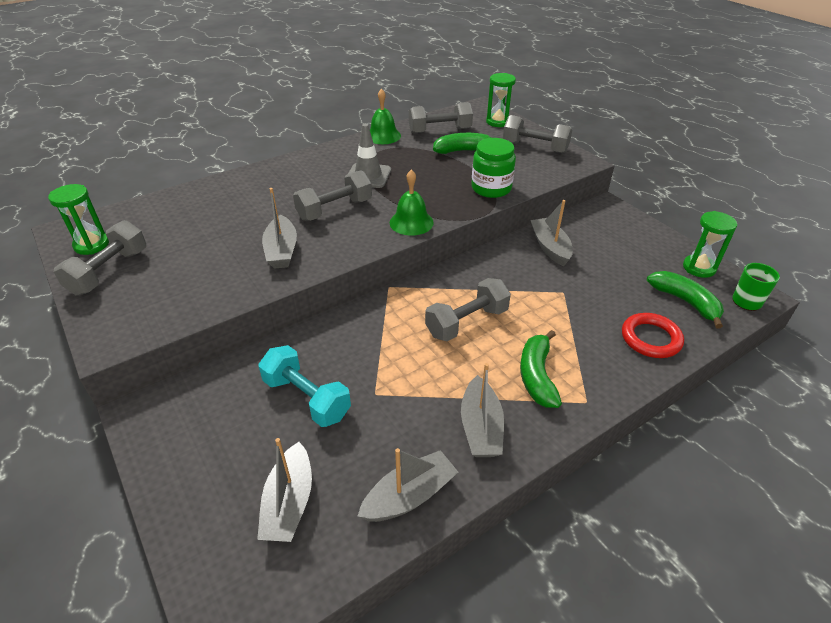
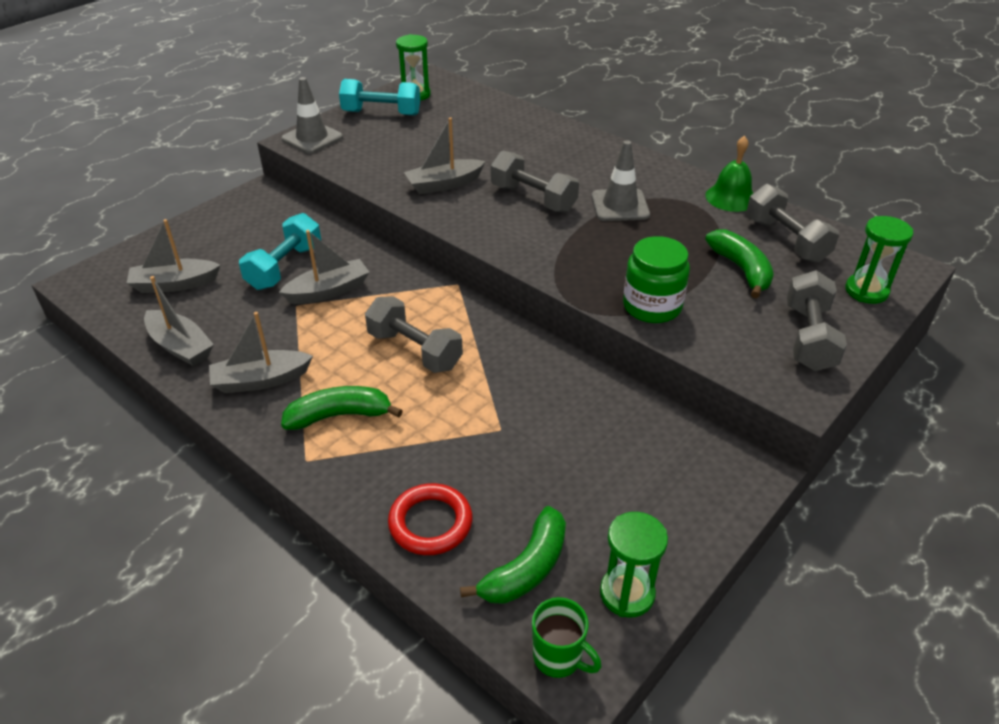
camera: 75 degrees right, 0 degrees up
(109, 272) = (381, 113): grey dumbbell -> turquoise dumbbell
(116, 328) = (312, 138): none -> grey traffic cone
(411, 222) = (534, 254): green bell -> none
(550, 247) = (598, 409): grey boat -> grey boat (328, 291)

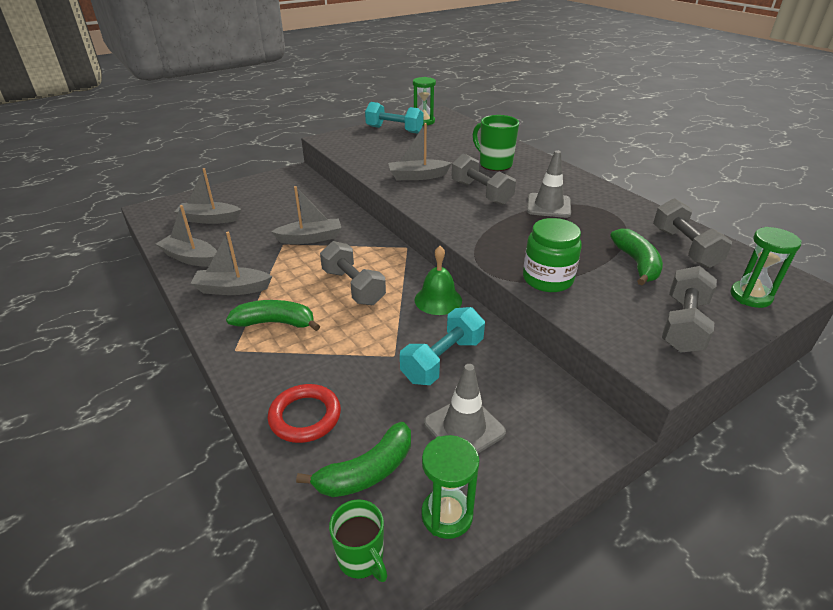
camera: 15 degrees right, 5 degrees down
(180, 346) = (191, 258): grey boat -> grey boat turned 150 degrees clockwise
(285, 267) = (288, 219): turquoise dumbbell -> turquoise dumbbell (443, 360)
(312, 138) = (339, 139): grey traffic cone -> grey traffic cone (464, 428)
(533, 152) = (494, 164): none -> green mug
(731, 197) = (645, 211): green bell -> green bell (438, 300)

